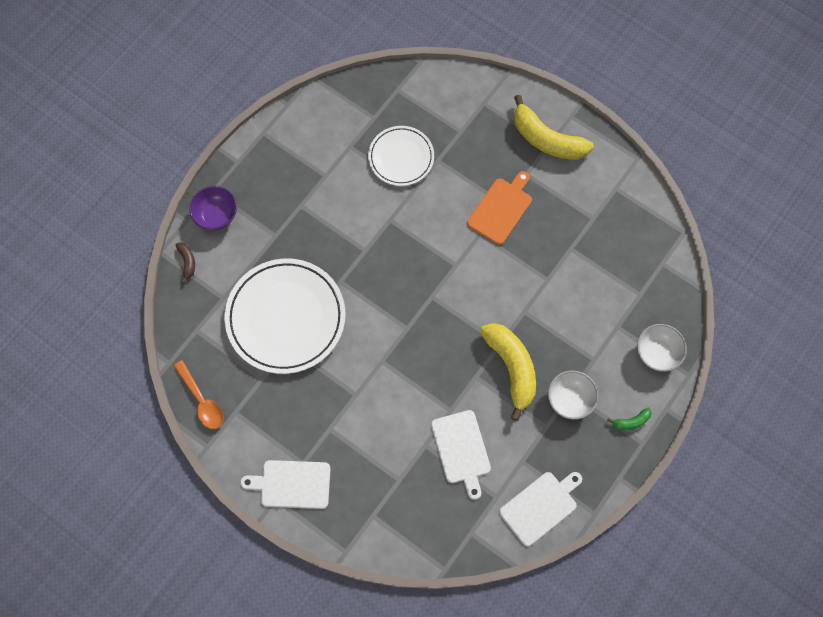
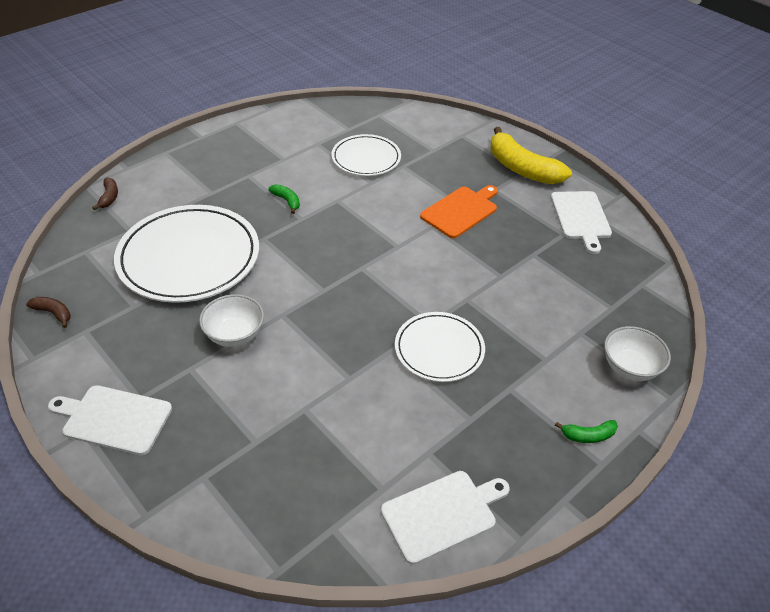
camera: 10 degrees right, 25 degrees down
(202, 400) = (53, 313): orange spoon -> brown banana
(216, 215) = (159, 169): purple bowl -> none
(345, 231) = (287, 201): none -> green banana
(461, 450) = (350, 424): white cutting board -> white cutting board (580, 218)
(511, 368) = (439, 349): yellow banana -> white plate
(570, 399) = (508, 395): white bowl -> white bowl (235, 335)

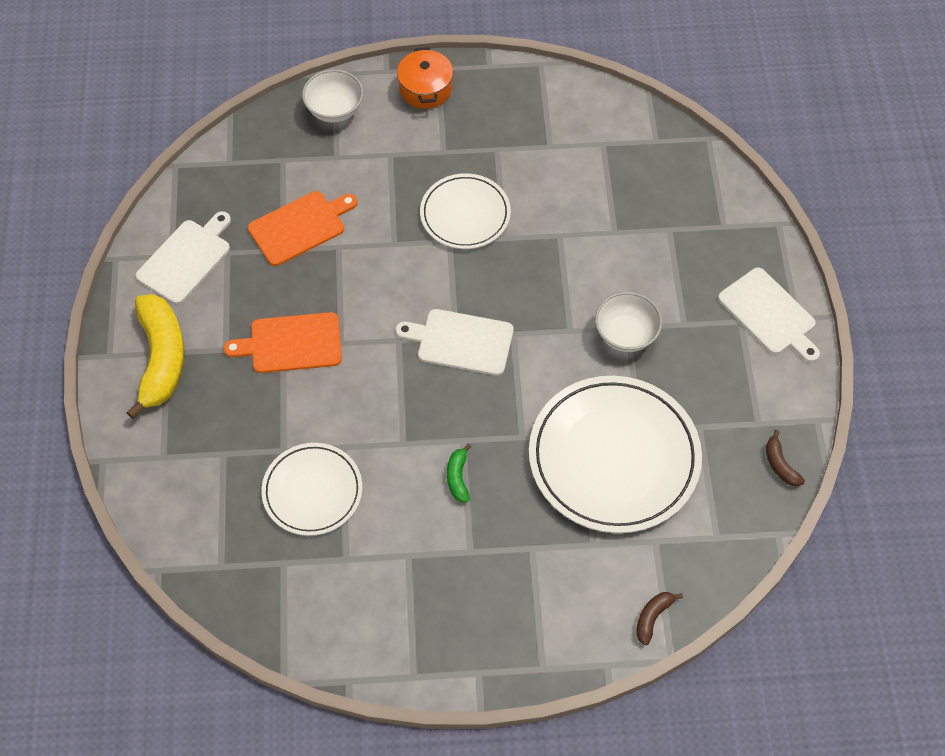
camera: 140 degrees left, 15 degrees up
(442, 514) = (576, 105): white cutting board -> white cutting board (461, 341)
(541, 273) = (300, 227): none -> orange cutting board
(588, 435) = (425, 89): green banana -> orange pot

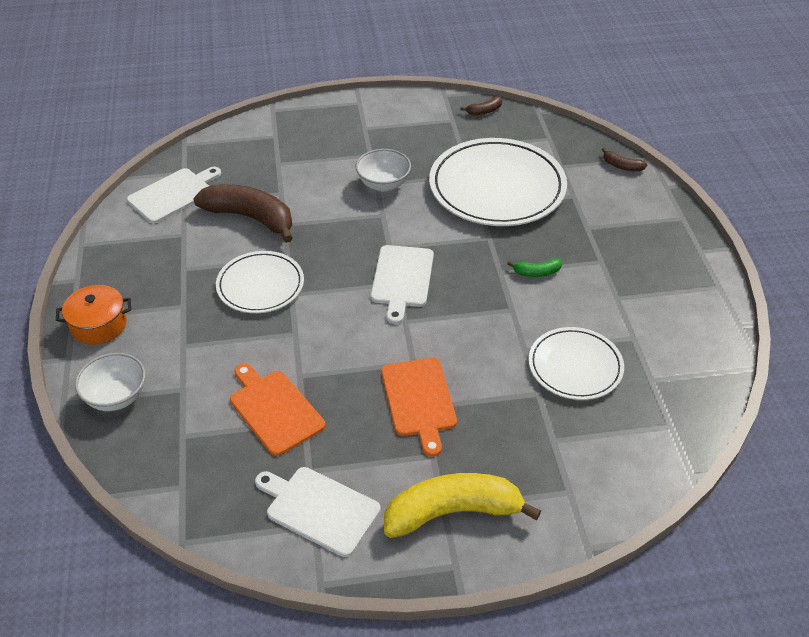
camera: 95 degrees left, 15 degrees down
(572, 204) = (250, 218): none -> brown banana
(769, 314) = (357, 115): white cutting board -> white cutting board (173, 194)

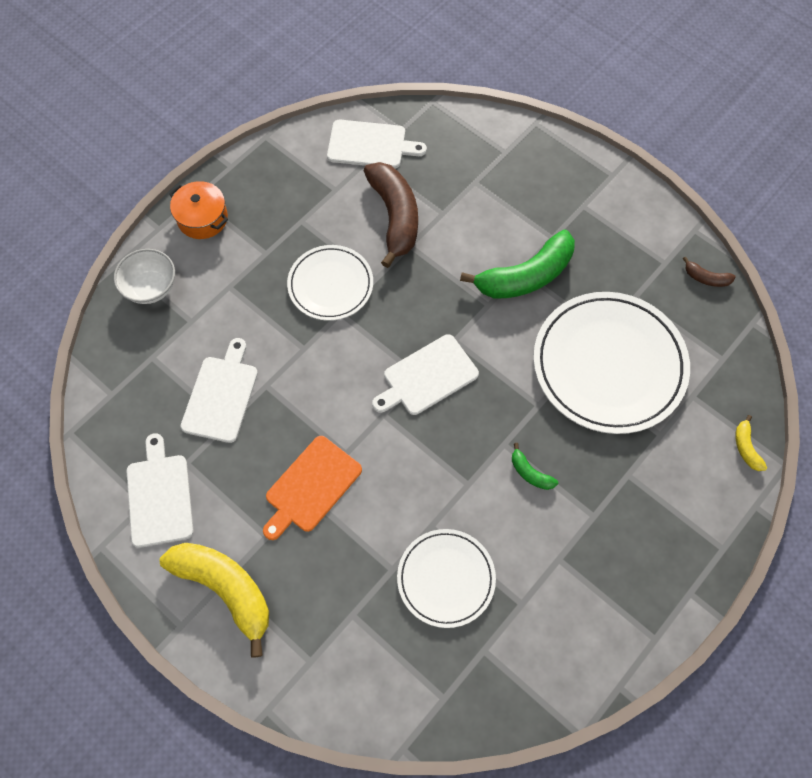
camera: 50 degrees right, 20 degrees up
(274, 409) = (221, 395): orange cutting board -> white cutting board
(383, 184) = (526, 276): white bowl -> green banana
(622, 166) = (746, 447): brown banana -> yellow banana

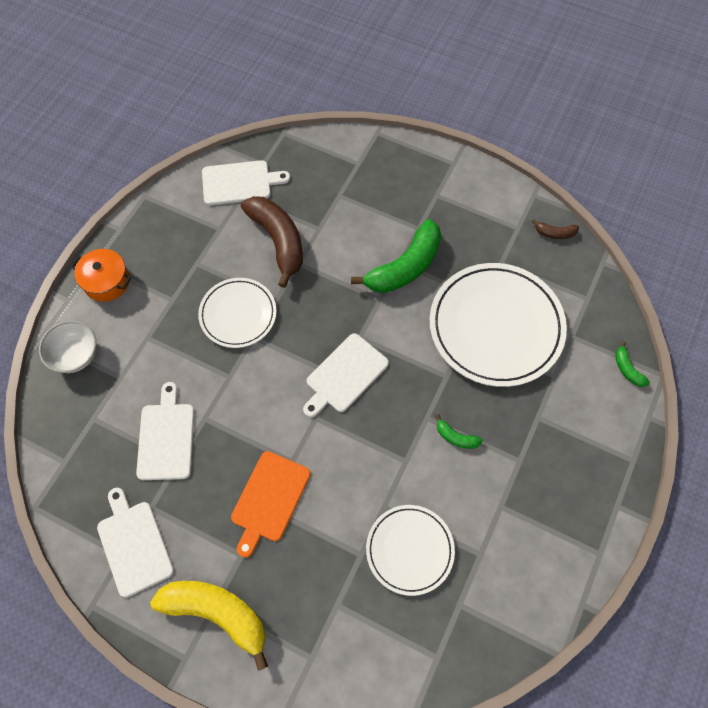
camera: 15 degrees left, 0 degrees up
(746, 447) = (627, 369): yellow banana -> green banana

